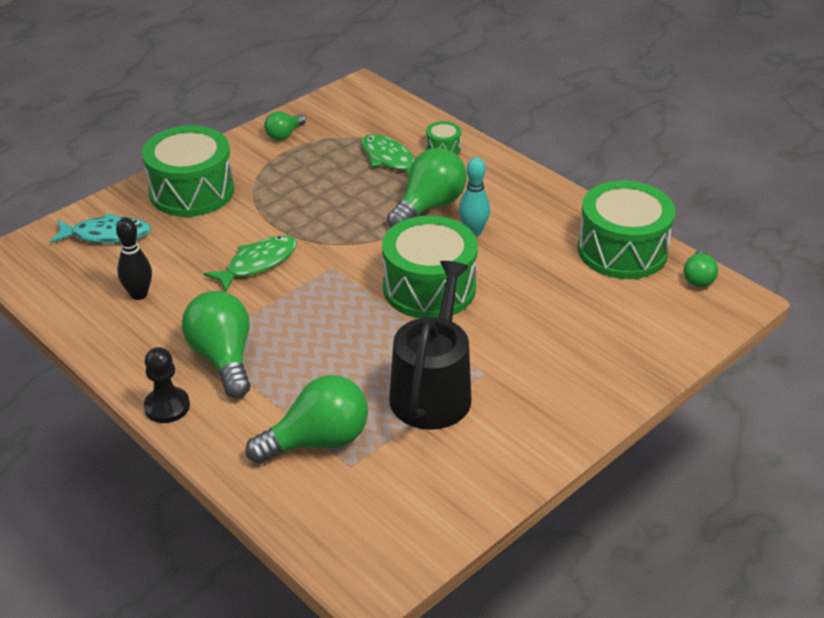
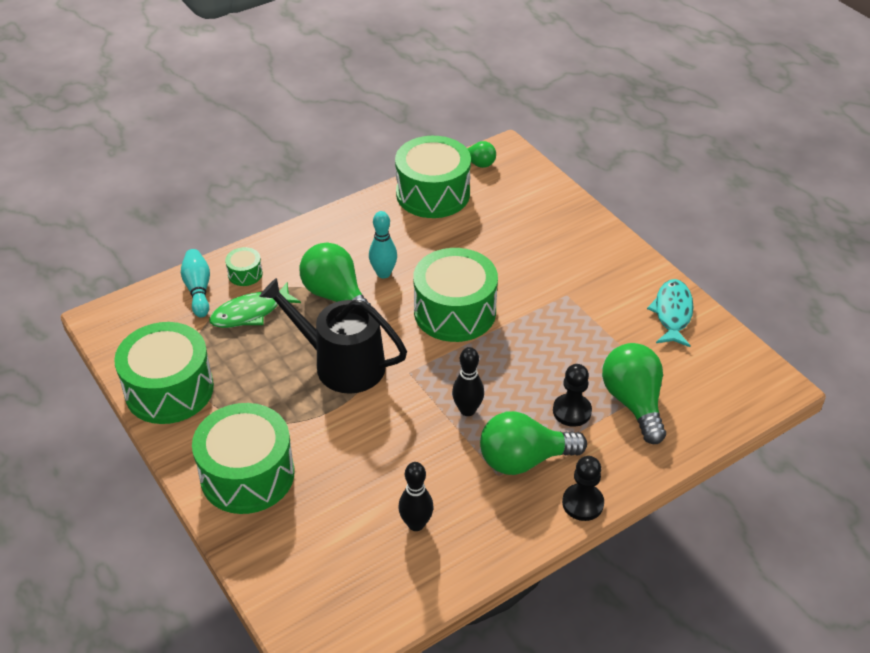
camera: 80 degrees left, 5 degrees up
(106, 235) = (305, 554): turquoise fish -> turquoise fish (672, 313)
(257, 263) = (390, 426): green fish -> none
(284, 135) = (169, 389): green light bulb -> green drum
(286, 312) = (467, 410): none -> black bowling pin
(296, 390) = (572, 411): none -> black pawn
(413, 127) = (198, 289): none -> turquoise bowling pin
(433, 390) = (583, 326): black watering can -> black watering can (341, 364)

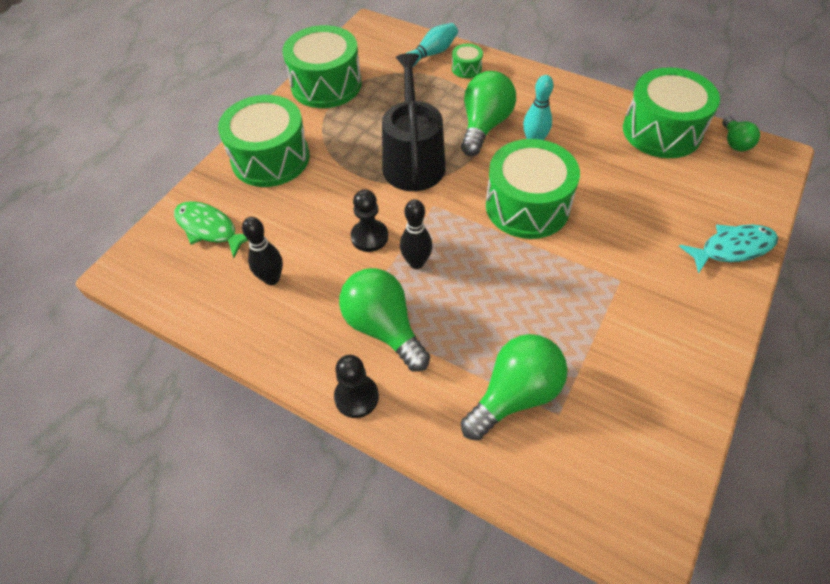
camera: 65 degrees right, 10 degrees up
(250, 313) = (429, 89): green fish -> green fish (209, 229)
(572, 411) = (467, 344): black pawn -> black pawn (369, 237)
(672, 313) = (674, 386): turquoise fish -> turquoise fish (732, 248)

